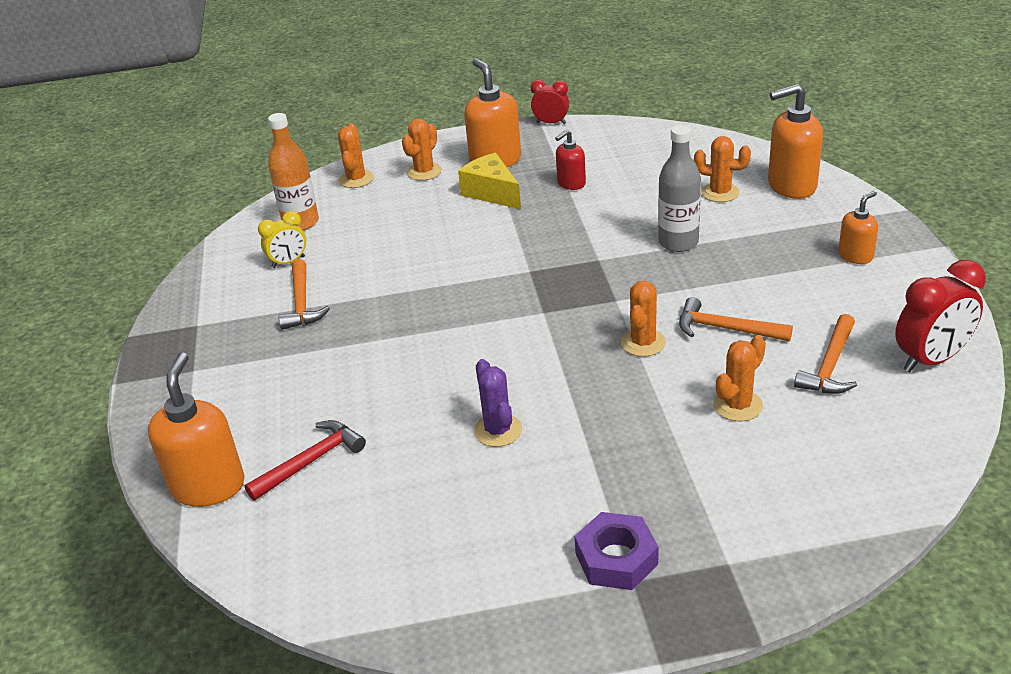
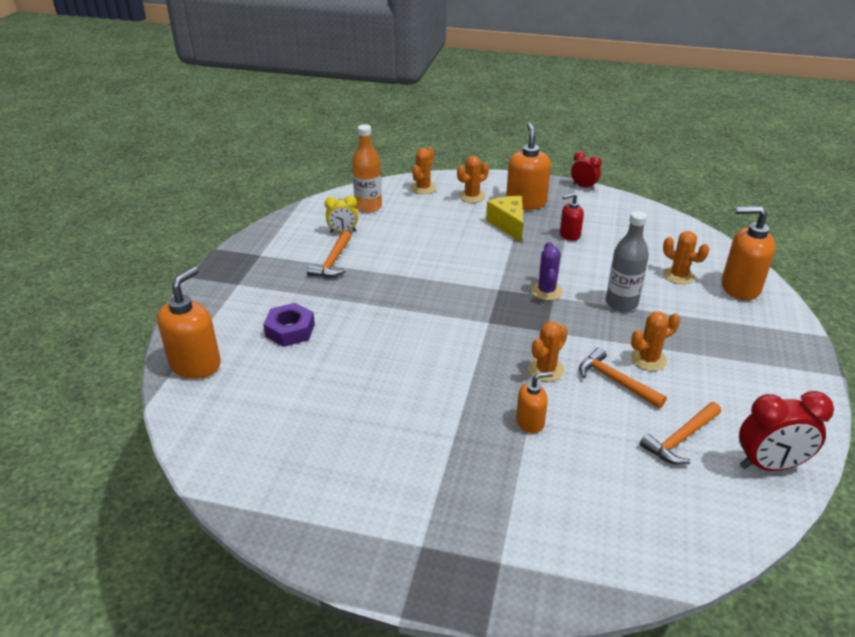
camera: 20 degrees right, 0 degrees up
(311, 461) = (267, 372): red hammer -> none
(498, 430) = (401, 396): purple cactus -> purple cactus (546, 291)
(616, 558) = (421, 524): purple nut -> purple nut (290, 330)
(738, 405) = (586, 443): orange cactus -> orange cactus (648, 359)
(855, 256) = (758, 359): orange soap dispenser -> orange soap dispenser (530, 422)

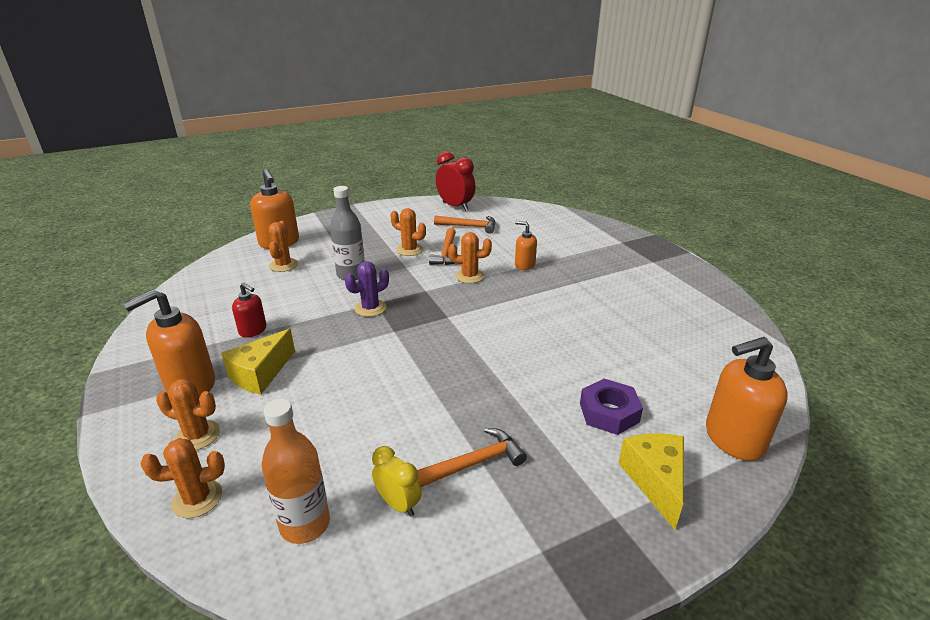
camera: 130 degrees left, 5 degrees down
(229, 311) = (655, 481): none -> yellow cheese
(583, 187) = (116, 360): red clock -> none

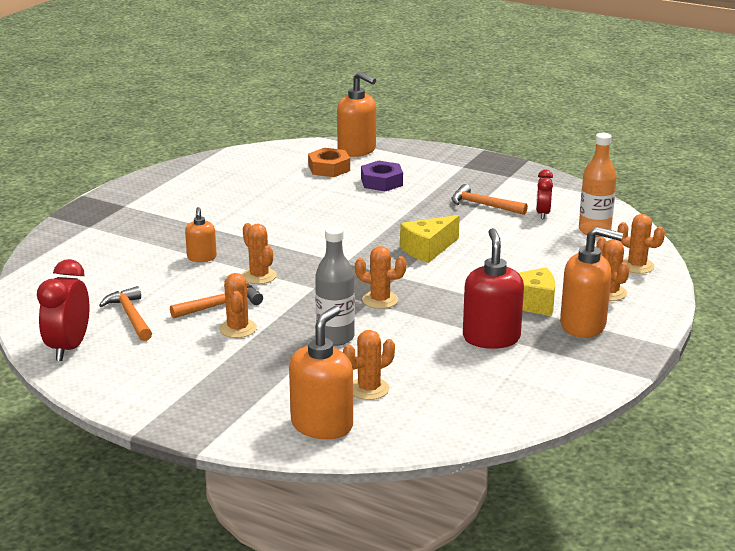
camera: 125 degrees left, 5 degrees down
(253, 330) = (491, 338): red soap dispenser -> red soap dispenser, size x1.76
(370, 308) = (380, 300): purple cactus -> orange cactus
(398, 504) = (542, 214): yellow clock -> red clock
(655, 481) = (422, 162): yellow cheese -> yellow cheese (428, 249)
(678, 391) = (329, 168): none -> orange nut

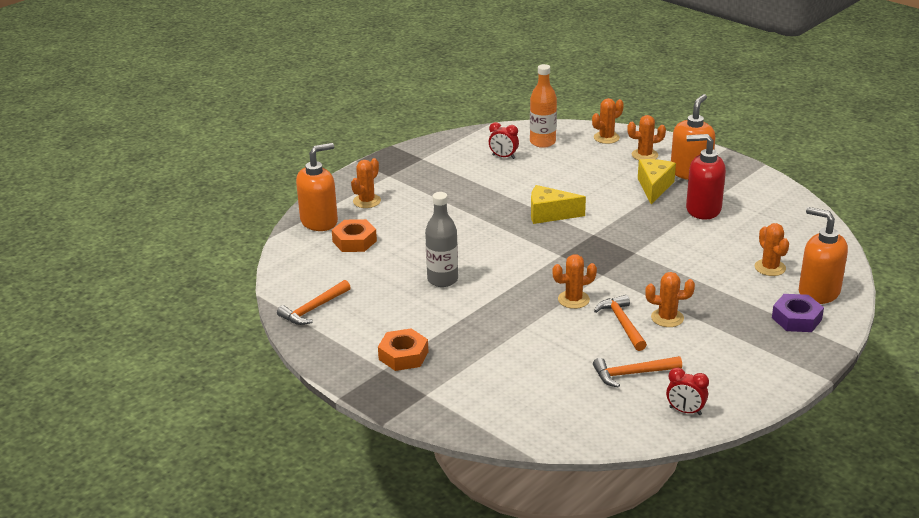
camera: 75 degrees left, 5 degrees up
(69, 348) = (685, 411): red clock -> red clock, size x0.60
(146, 211) = (403, 355): none -> orange nut
(202, 258) = (526, 328): orange soap dispenser -> none
(335, 337) = (690, 273): grey bottle -> grey bottle (442, 280)
(380, 300) = (633, 247): orange cactus -> orange cactus (367, 201)
(381, 182) = (402, 218): purple nut -> purple nut (796, 319)
(428, 249) = (549, 214): yellow cheese -> yellow cheese turned 120 degrees clockwise
(483, 205) = (475, 178): orange hammer -> orange hammer (313, 309)

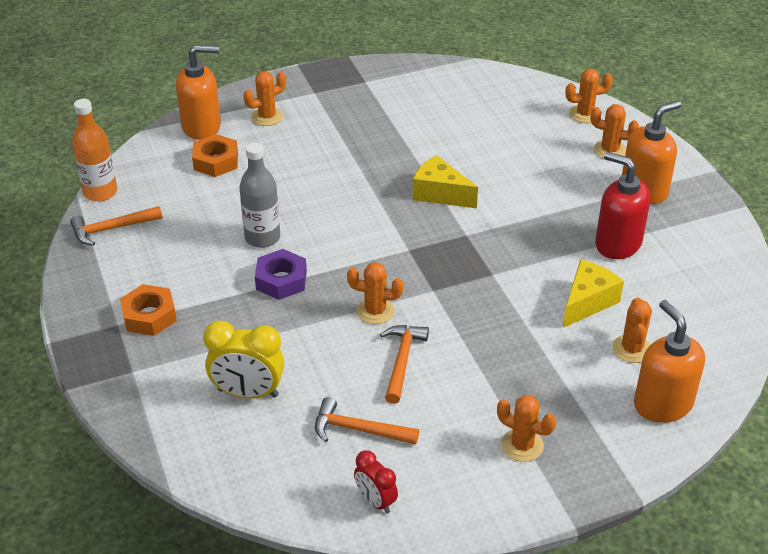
camera: 25 degrees right, 10 degrees up
(503, 157) = (451, 105): red clock -> none
(529, 378) = (248, 393): none -> yellow clock
(542, 142) = (508, 99): orange bottle -> orange bottle (100, 192)
(654, 187) = (585, 196): yellow cheese -> yellow cheese (587, 302)
(667, 318) = (457, 372): orange cactus -> orange cactus (522, 445)
(796, 319) = (605, 430): purple nut -> purple nut (281, 280)

